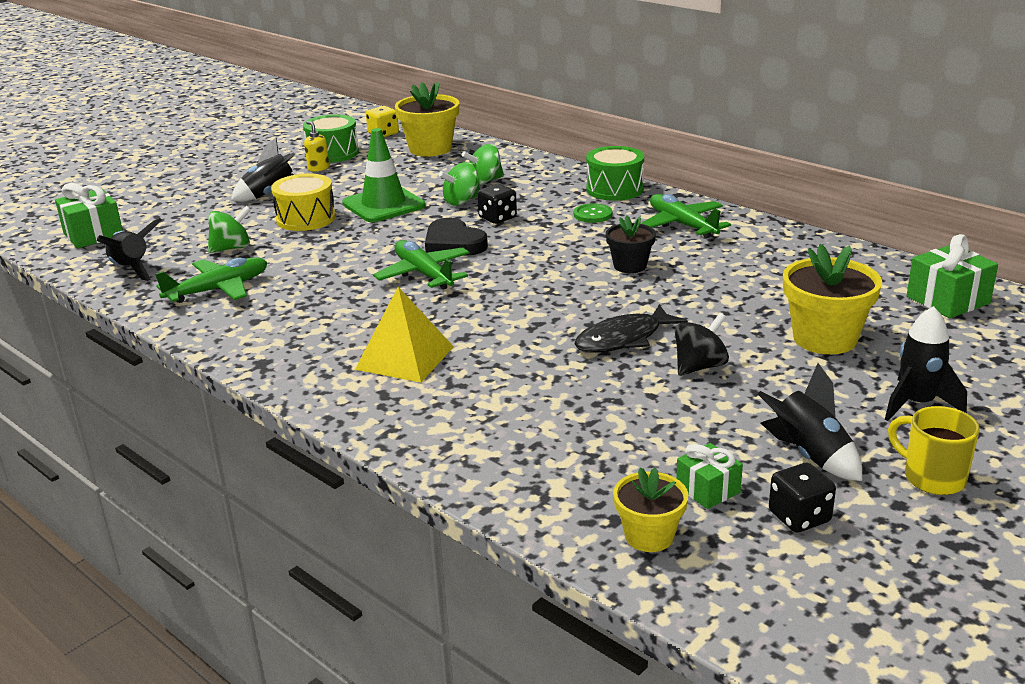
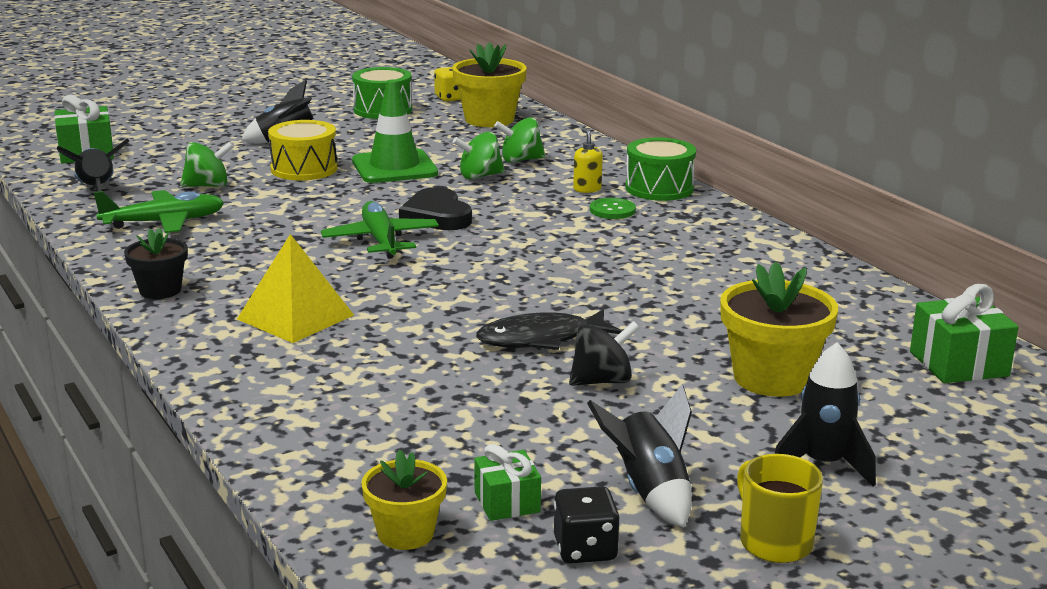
camera: 15 degrees right, 5 degrees down
(318, 168) = (356, 122): yellow soap dispenser -> yellow soap dispenser (587, 189)
(497, 218) = (504, 198): black dice -> none
(630, 266) = (610, 268): black flower pot -> black flower pot (160, 290)
(682, 225) = (705, 236): green plane -> none

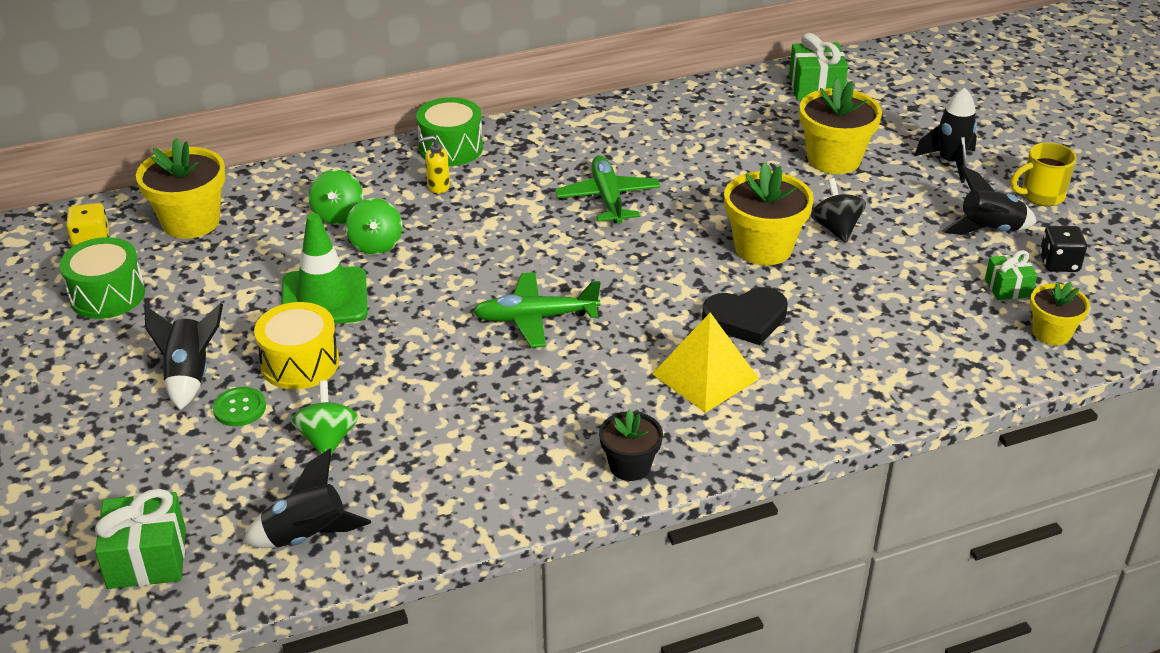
camera: 80 degrees left, 15 degrees up
(164, 222) = (438, 471): green plane -> green plane (608, 198)
(437, 216) = (479, 280): black heart -> black heart (746, 319)
(541, 339) = (763, 248): black fish -> yellow flower pot
(612, 210) = (498, 180): green button -> green button (239, 408)

